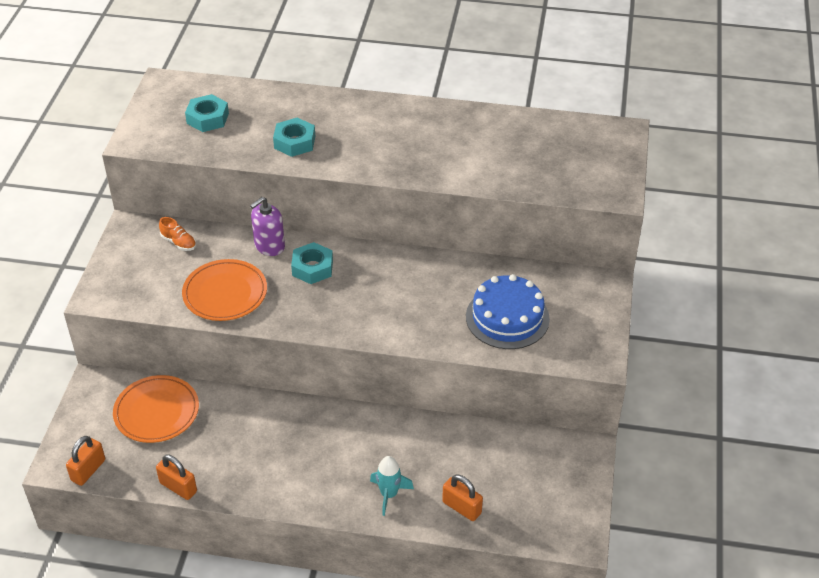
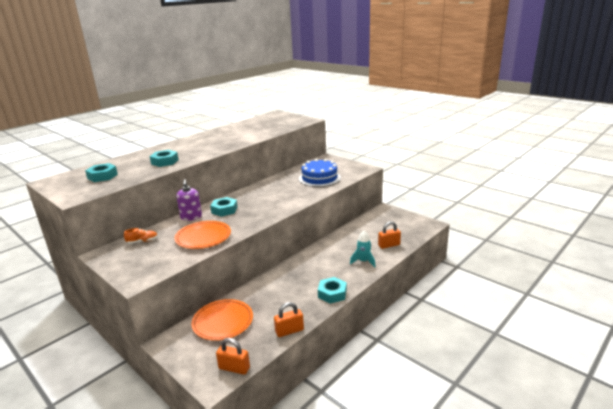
camera: 55 degrees left, 20 degrees down
(88, 470) = (234, 368): orange padlock -> orange padlock turned 45 degrees counterclockwise
(282, 494) = (332, 293): none -> turquoise nut

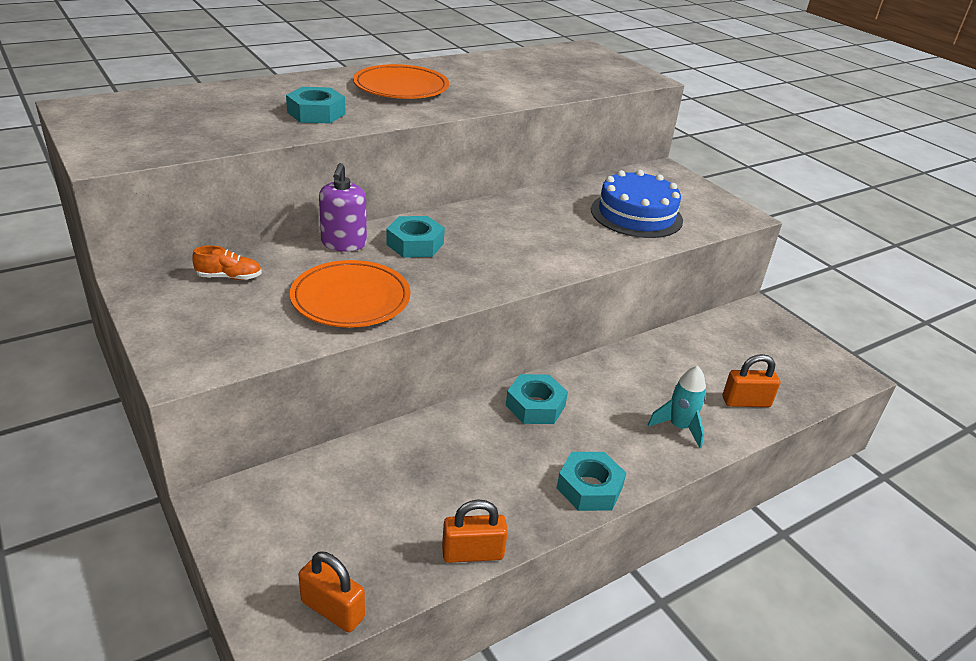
camera: 10 degrees right, 10 degrees up
(102, 176) = (182, 119): turquoise nut -> turquoise nut (535, 406)
(223, 322) = (345, 490): orange plate -> orange plate (401, 87)

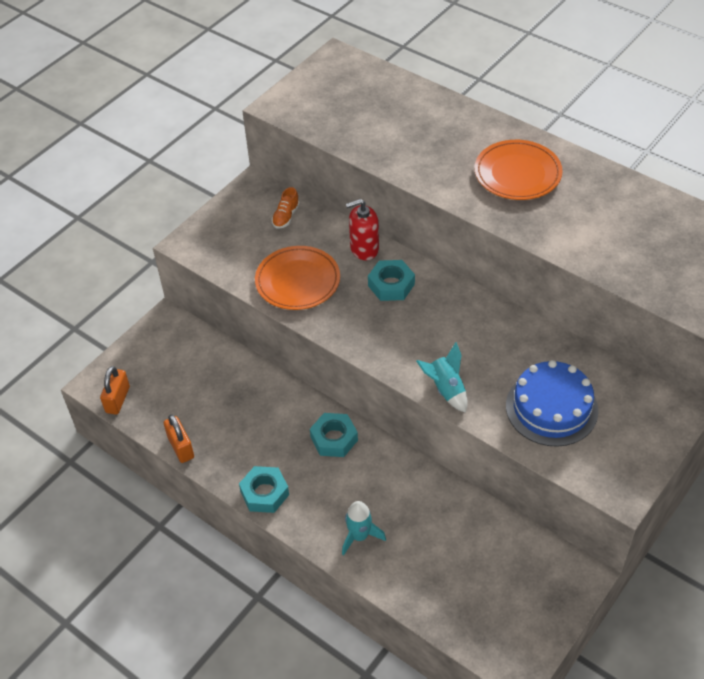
camera: 75 degrees right, 15 degrees up
(229, 277) = (286, 216): orange shoe -> orange shoe turned 45 degrees clockwise
(316, 113) = (421, 154): turquoise nut -> none
(344, 243) = (364, 249): purple soap dispenser -> red soap dispenser
(585, 256) = (446, 389): none -> turquoise rocket
(746, 402) = (420, 580): orange padlock -> none

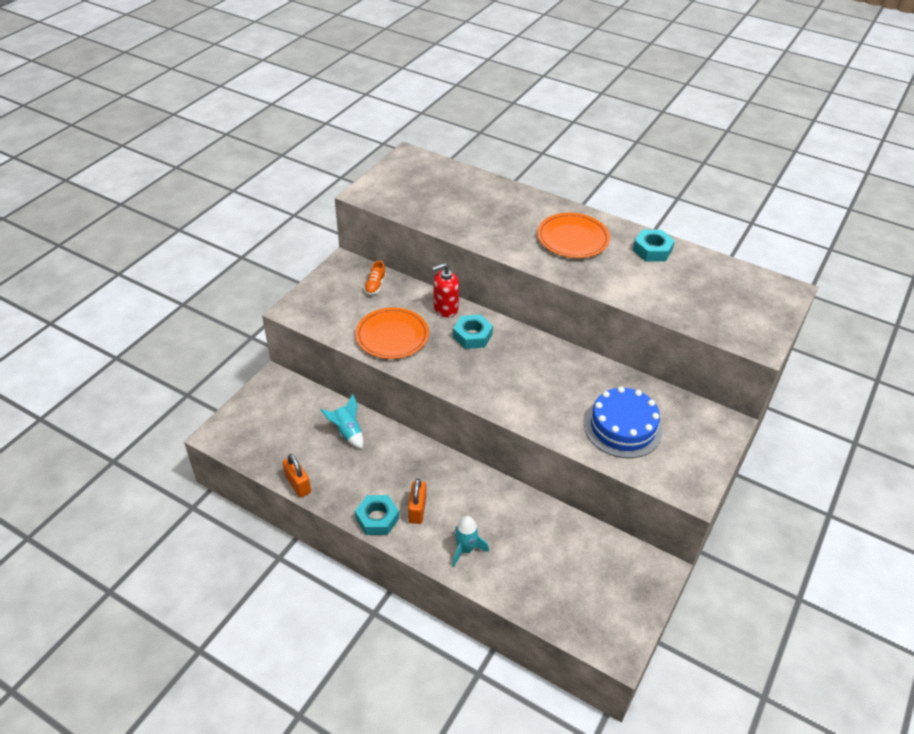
camera: 10 degrees left, 5 degrees down
(117, 400) = (237, 447): orange padlock -> orange padlock (417, 510)
(334, 439) = (432, 469): turquoise nut -> turquoise nut (652, 250)
(446, 389) = (532, 417): turquoise rocket -> turquoise rocket (347, 432)

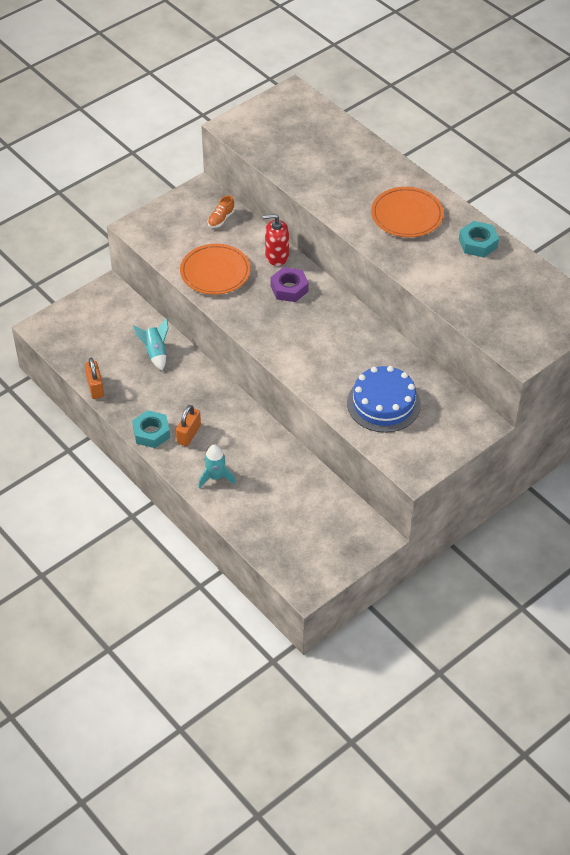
camera: 20 degrees right, 5 degrees up
(472, 336) = (289, 288): turquoise nut -> purple nut

